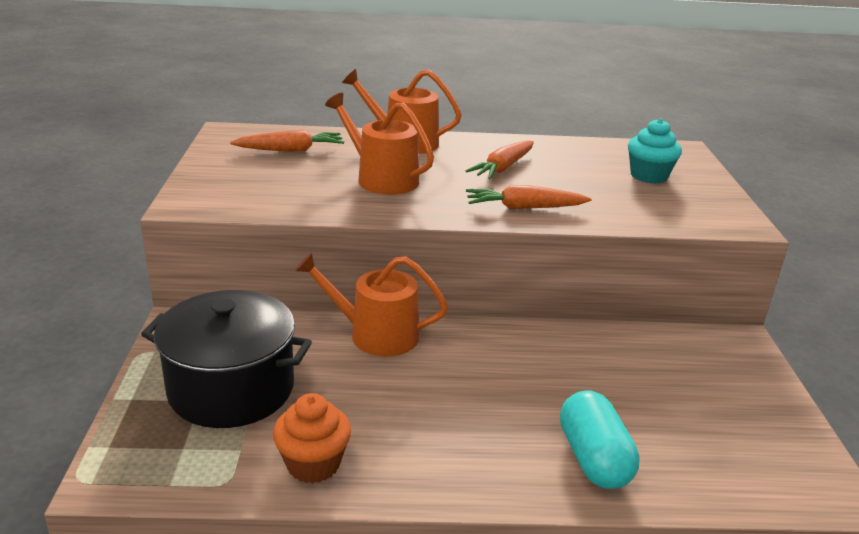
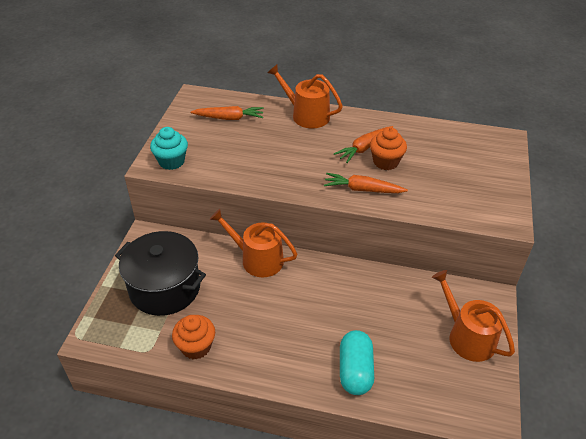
camera: 15 degrees right, 15 degrees up
(381, 178) = (279, 152): orange watering can -> orange watering can (467, 336)
(540, 179) = (385, 162): none -> orange cupcake
(649, 176) = (465, 166): turquoise cupcake -> turquoise cupcake (171, 161)

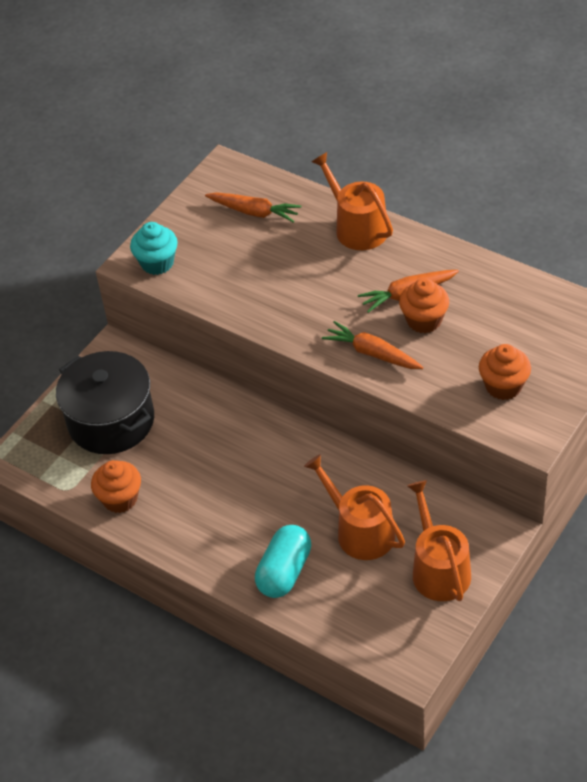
camera: 25 degrees right, 5 degrees up
(257, 259) = (233, 411): orange watering can -> orange watering can (360, 531)
(466, 192) = (503, 386): none -> orange cupcake

